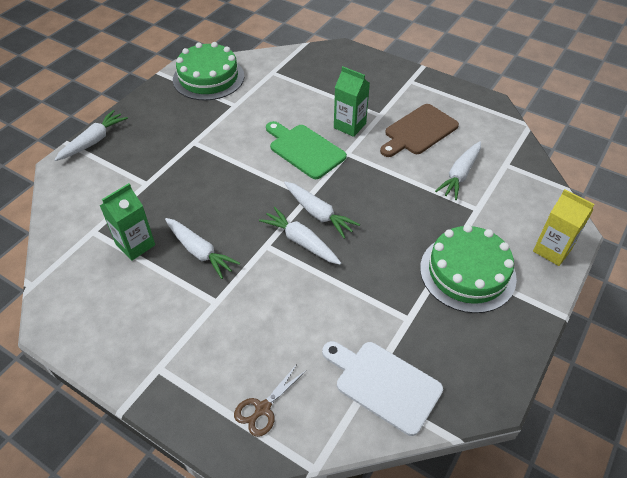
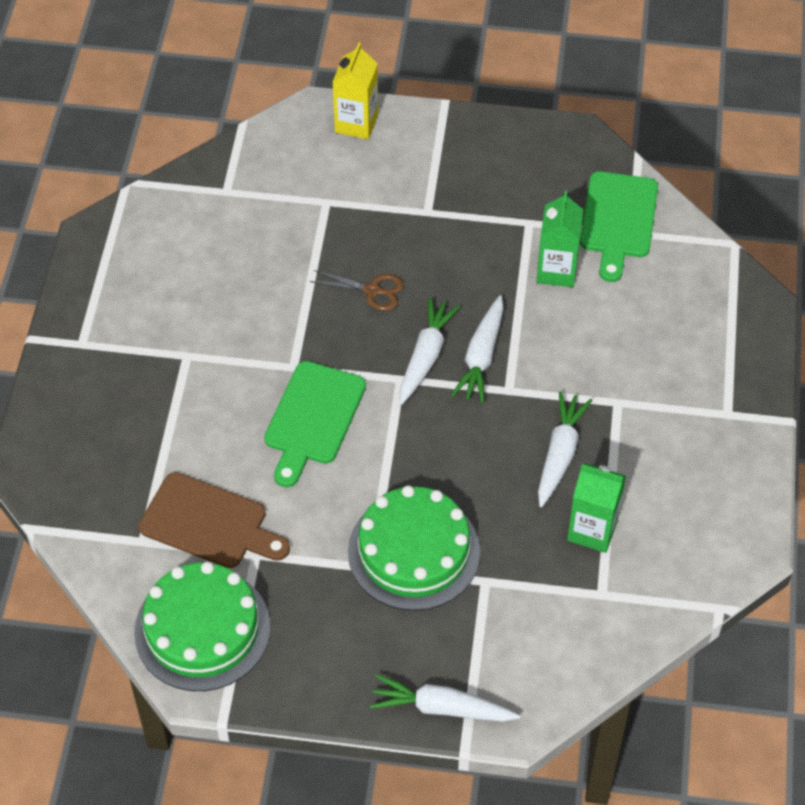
camera: 115 degrees left, 5 degrees up
(263, 408) = (707, 305): brown scissors -> brown scissors (372, 290)
(349, 126) = (231, 383): green carton -> green carton (556, 271)
(383, 384) = (618, 220): white cutting board -> green cutting board
(419, 131) = (203, 299): brown cutting board -> brown cutting board (209, 523)
(460, 175) = (272, 232): white carrot -> none
(467, 272) = (434, 188): green cake -> green cake (414, 551)

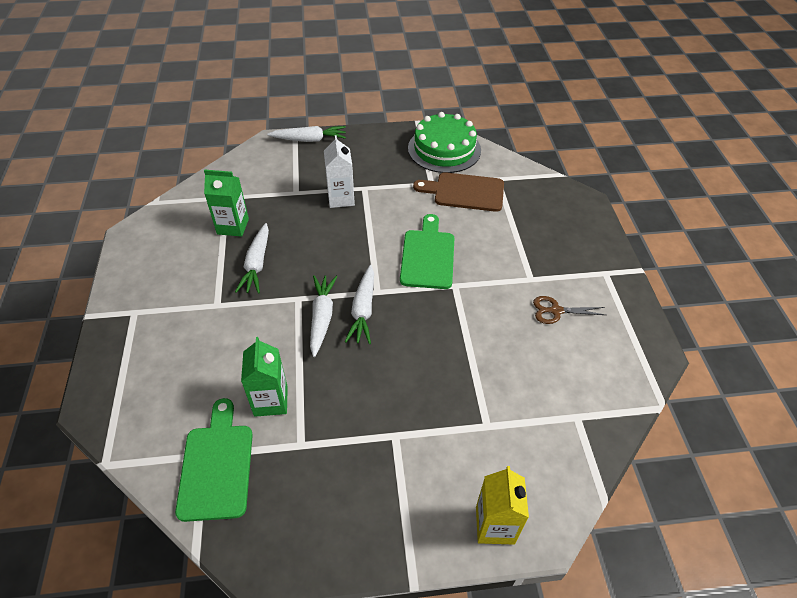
camera: 165 degrees right, 5 degrees down
(372, 290) = (419, 352): brown scissors -> brown scissors (556, 311)
(414, 551) = (341, 198): green cake -> white carton

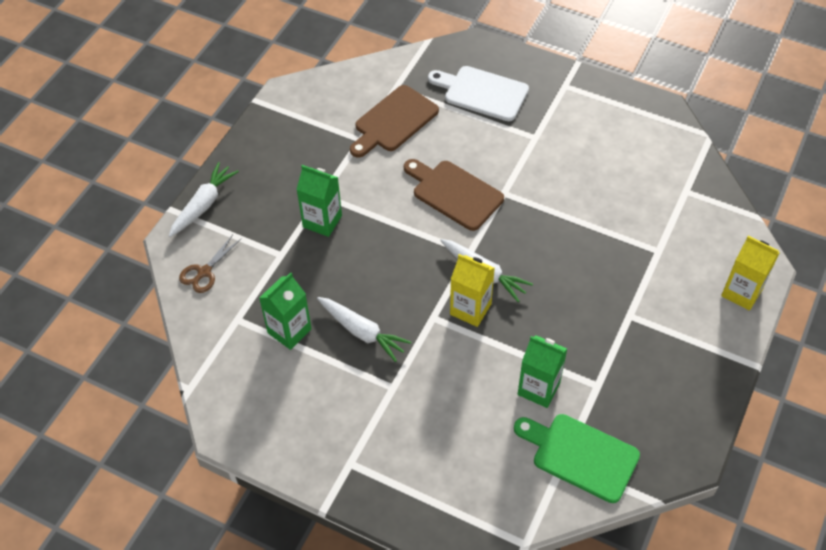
camera: 55 degrees left, 5 degrees up
(322, 317) = (470, 309): white carrot -> yellow carton
(341, 198) = (322, 221): white carton -> green carton
(427, 256) = (454, 193): green cutting board -> brown cutting board
(444, 149) = (319, 103): green cake -> none
(542, 226) = (482, 93): none -> white cutting board
(556, 311) = (580, 142): brown scissors -> brown scissors (204, 272)

